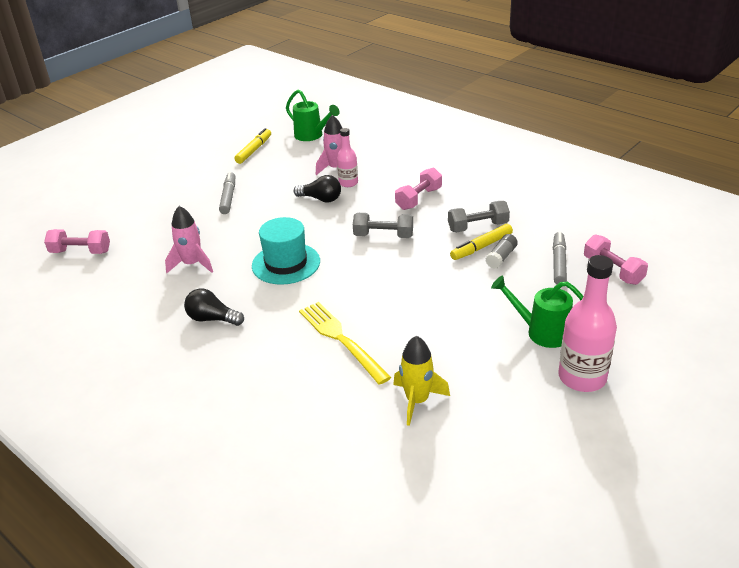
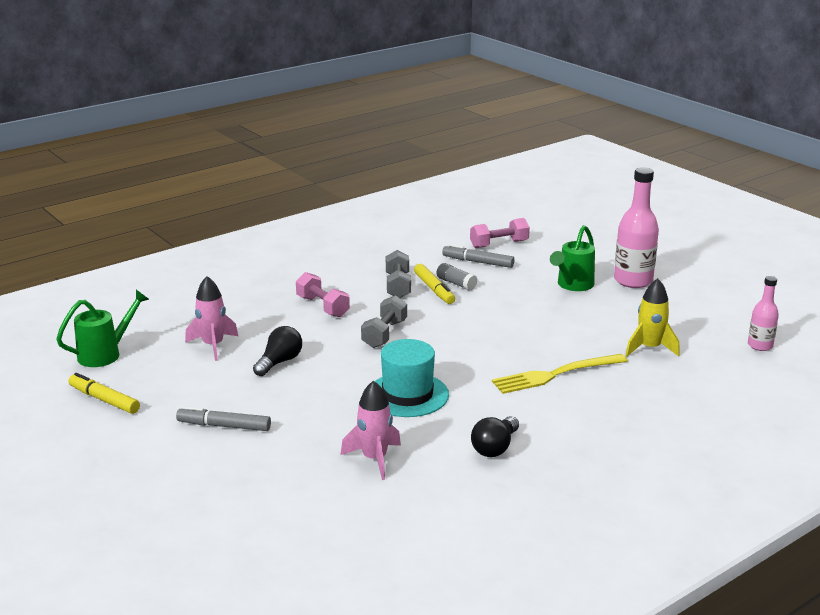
camera: 80 degrees left, 10 degrees down
(81, 252) = (288, 557): pink dumbbell -> none
(348, 183) = (255, 342): pink bottle -> pink bottle (760, 346)

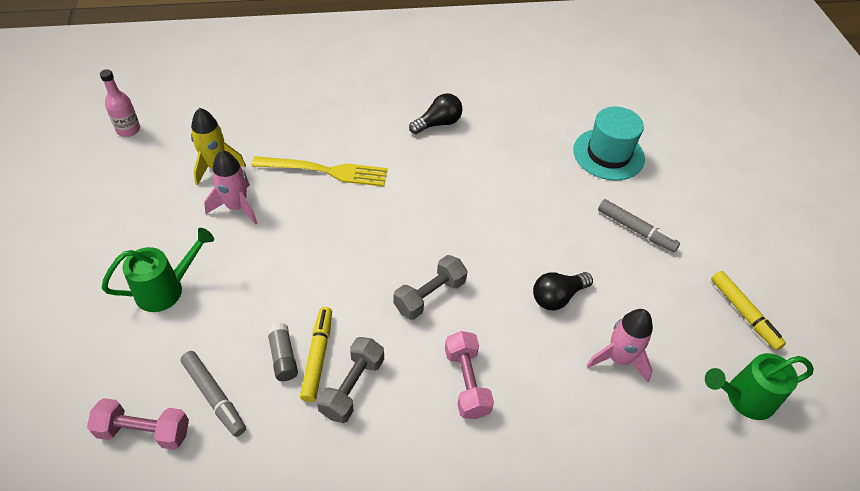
camera: 155 degrees left, 25 degrees up
(374, 459) = (530, 148): pink rocket -> pink rocket (237, 207)
(407, 395) = (464, 201): turquoise hat -> turquoise hat (608, 154)
(633, 281) = (98, 267): pink bottle -> none

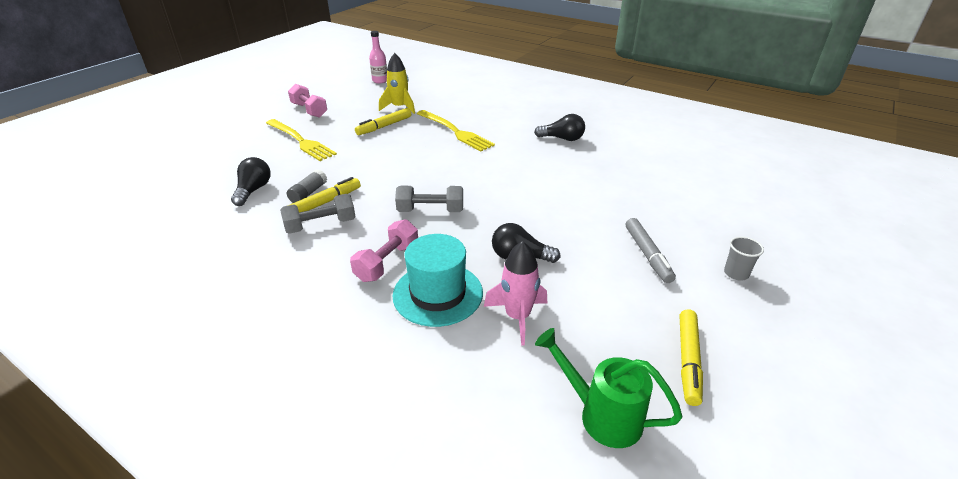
camera: 45 degrees right, 15 degrees down
(144, 431) = (206, 186): pink dumbbell -> pink dumbbell (309, 110)
(166, 289) = (301, 141): green watering can -> yellow fork
(214, 396) = (253, 190): grey marker -> black light bulb
(237, 207) = (384, 126): pink rocket -> yellow marker
(608, 154) = (685, 204): turquoise hat -> turquoise hat (438, 294)
(700, 210) = (736, 273): none -> grey cup

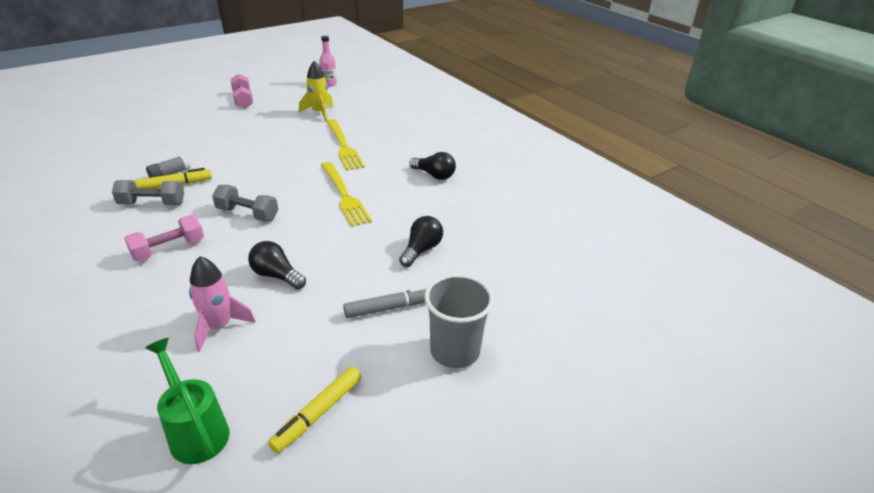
camera: 20 degrees right, 0 degrees up
(253, 190) = (133, 161): black light bulb -> black light bulb (421, 250)
(301, 141) = (209, 127): yellow fork -> yellow fork (345, 196)
(384, 126) = (288, 128): yellow marker -> none
(438, 294) = (179, 287): turquoise hat -> none
(647, 255) = (390, 307): grey marker -> grey marker turned 120 degrees counterclockwise
(736, 273) = (455, 351): grey cup -> grey cup, size x1.99

